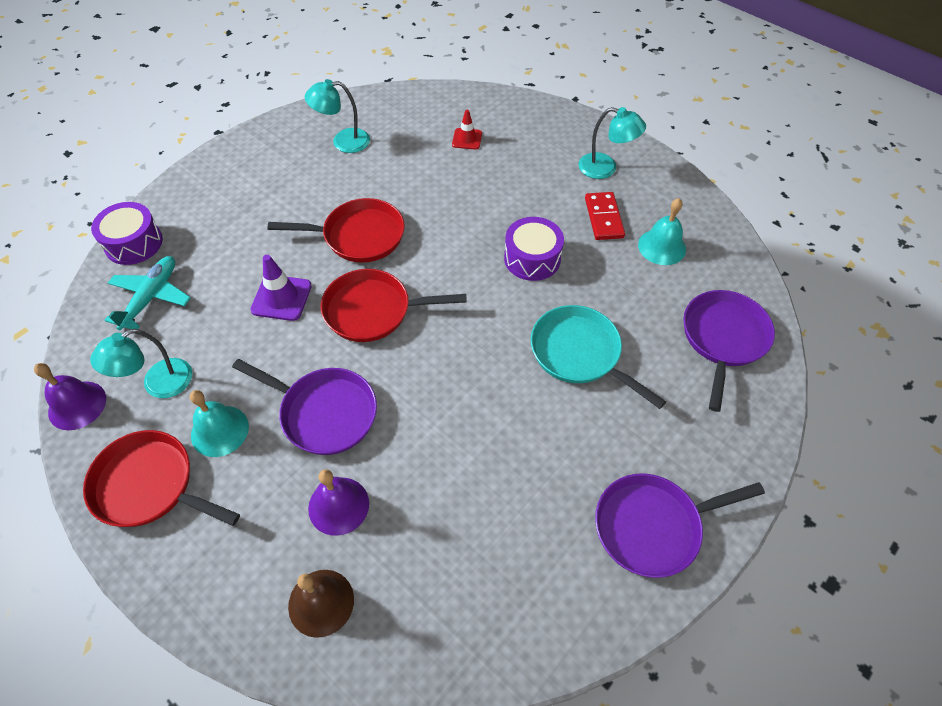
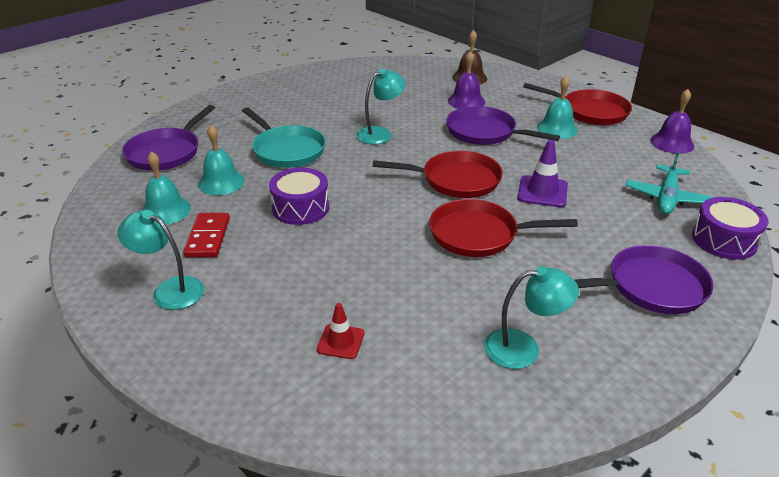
camera: 175 degrees left, 20 degrees down
(158, 384) = (618, 149): turquoise lamp -> turquoise lamp (380, 133)
(629, 290) = (221, 182): none -> turquoise bell
(652, 526) = (279, 89): purple pan -> purple pan (650, 287)

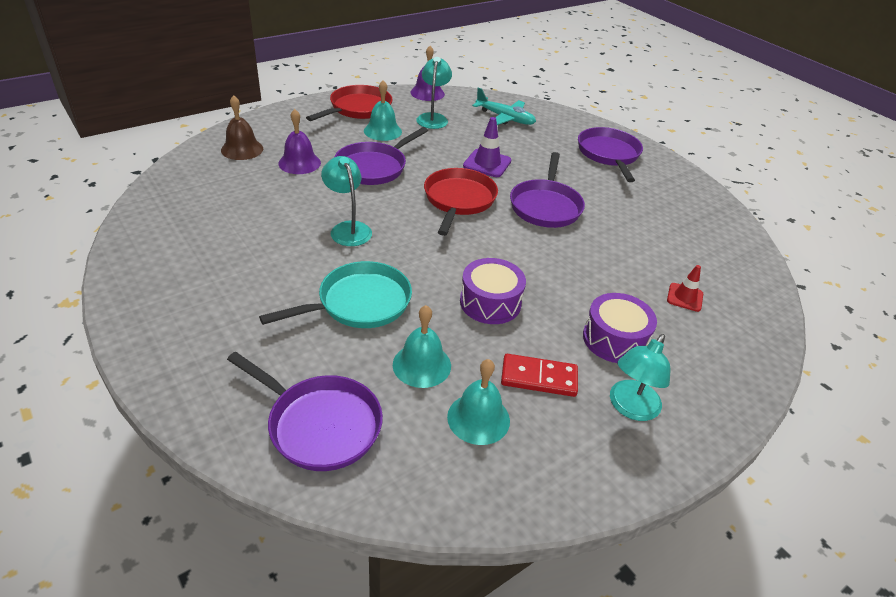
camera: 85 degrees left, 5 degrees up
(479, 234) = (545, 206): red pan -> purple pan
(523, 348) = (676, 216): turquoise lamp -> turquoise lamp (433, 118)
(724, 240) = (558, 116): purple drum -> purple drum (614, 339)

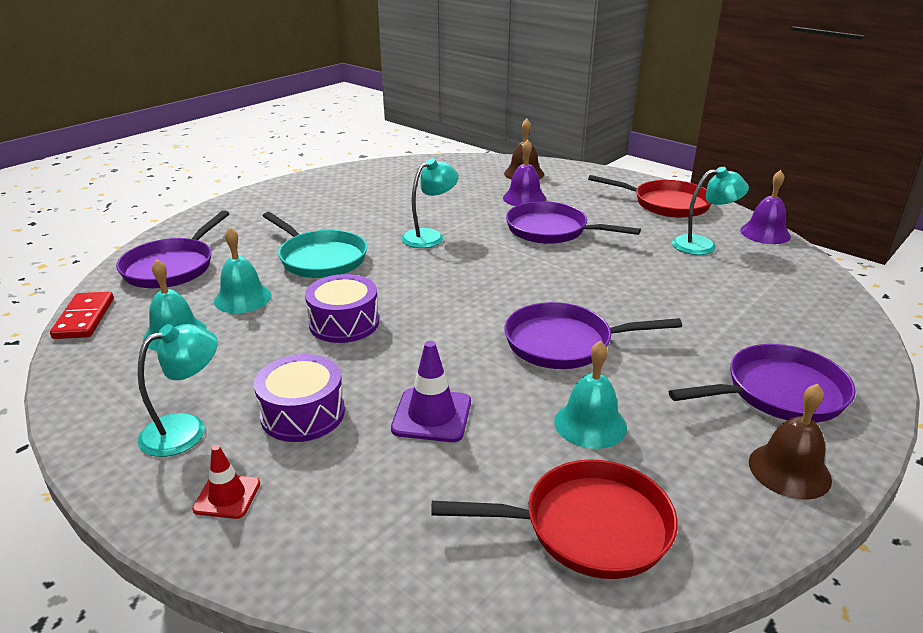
camera: 80 degrees right, 10 degrees down
(382, 131) = (633, 223): turquoise bell -> turquoise bell (590, 424)
(459, 200) = (527, 283): red pan -> red pan (588, 527)
(487, 163) = (630, 292): purple traffic cone -> purple traffic cone (432, 415)
(505, 118) = (773, 292): turquoise plane -> none
(539, 377) = (231, 363): red domino -> red domino (84, 318)
(630, 408) = (186, 429): turquoise lamp -> turquoise lamp turned 120 degrees clockwise
(671, 174) = (789, 470): none -> brown bell
(685, 297) = (413, 481): red traffic cone -> red traffic cone (227, 496)

